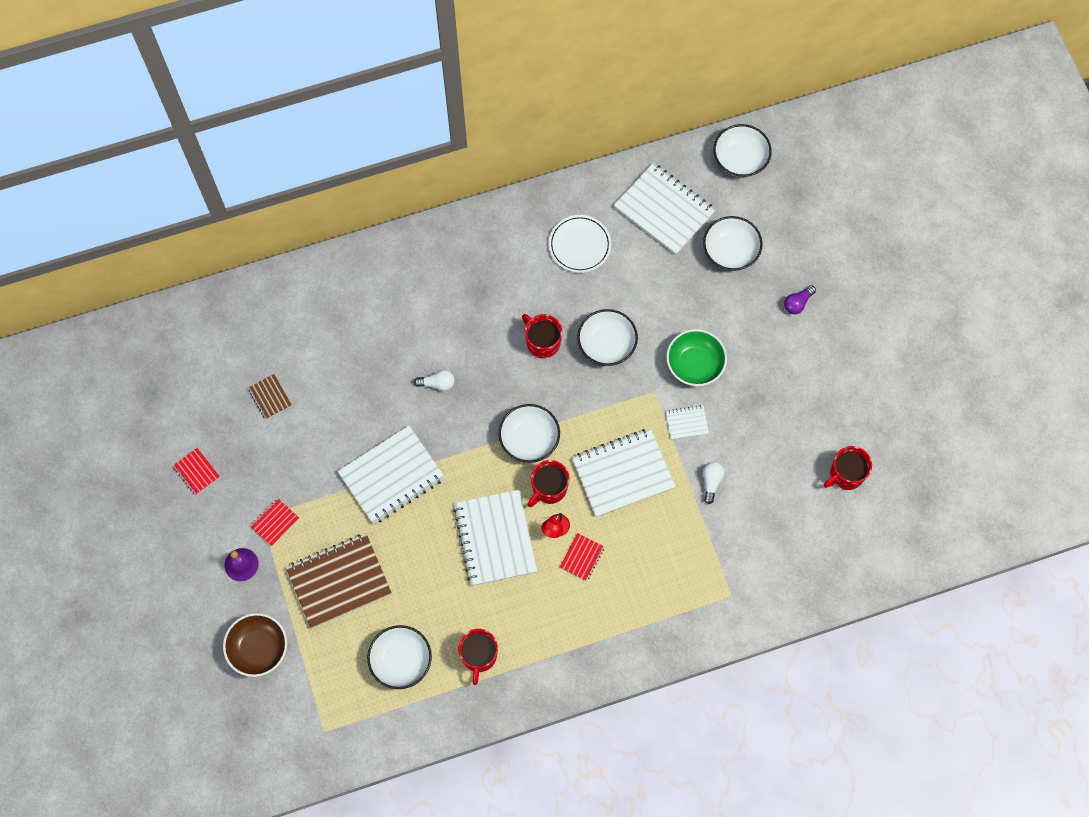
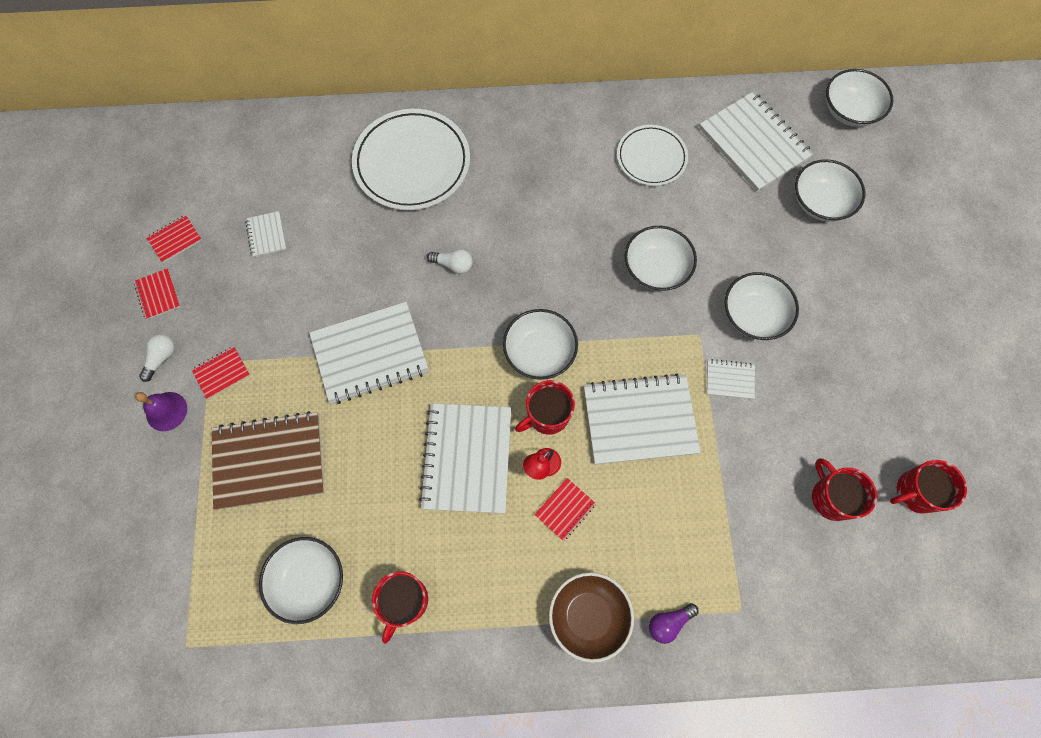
camera: 15 degrees right, 0 degrees up
(192, 421) = (175, 239): none -> red notebook
(258, 649) = (148, 518): brown bowl -> brown bowl (588, 616)
(270, 397) = (266, 235): brown notebook -> white notebook
(374, 301) = (412, 163): none -> white plate
(542, 342) = (583, 249): red mug -> red mug (831, 497)
(695, 364) = (753, 315): green bowl -> white bowl
(711, 482) = (745, 458): white light bulb -> white light bulb (162, 358)
(797, 303) = (888, 276): purple light bulb -> purple light bulb (669, 622)

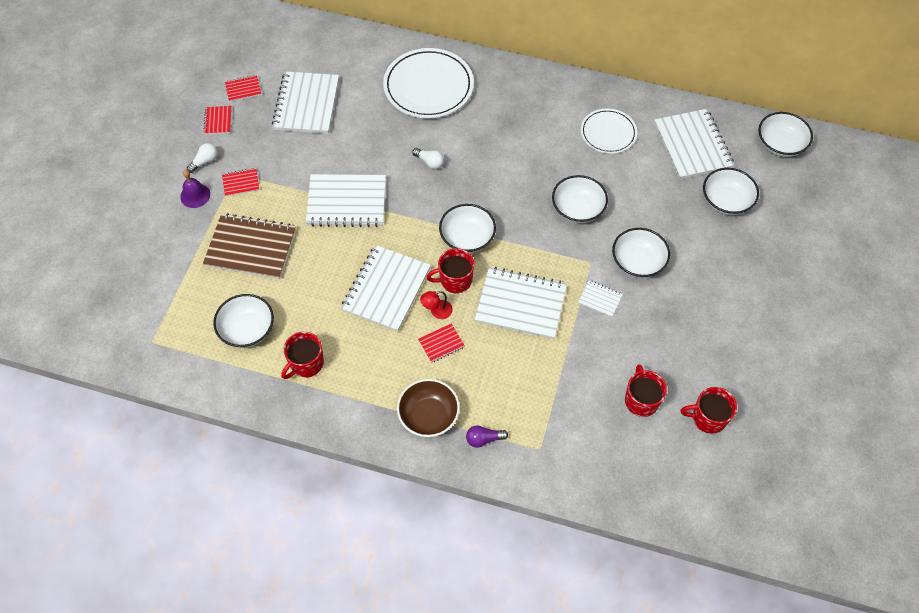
camera: 20 degrees right, 10 degrees down
(266, 235) = (306, 104): white notebook -> white notebook, size x2.18

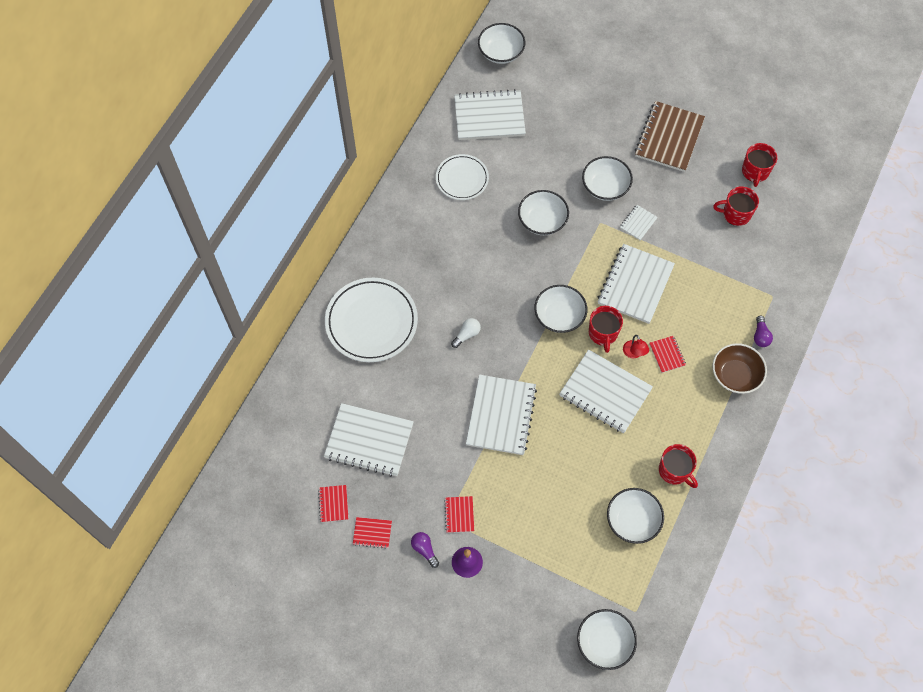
camera: 80 degrees left, 5 degrees up
(205, 161) = (424, 549): white light bulb -> purple light bulb
(251, 248) = (540, 510): brown notebook -> brown notebook (669, 138)
(726, 201) = (553, 107): white bowl -> white bowl (604, 642)

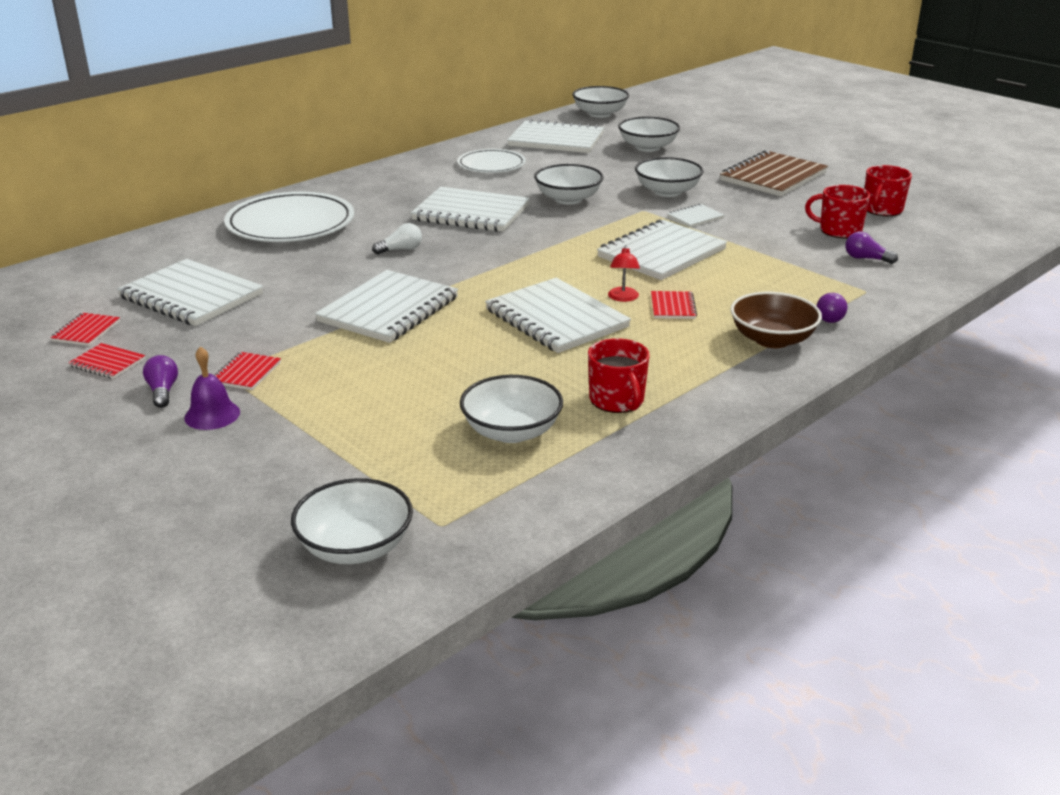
camera: 20 degrees right, 35 degrees down
(486, 265) = (471, 213): none -> white notebook
(559, 316) = (537, 257): white bowl -> white bowl (648, 147)
(603, 333) = (589, 277): red mug -> none
(762, 251) = (866, 259): none -> purple light bulb

